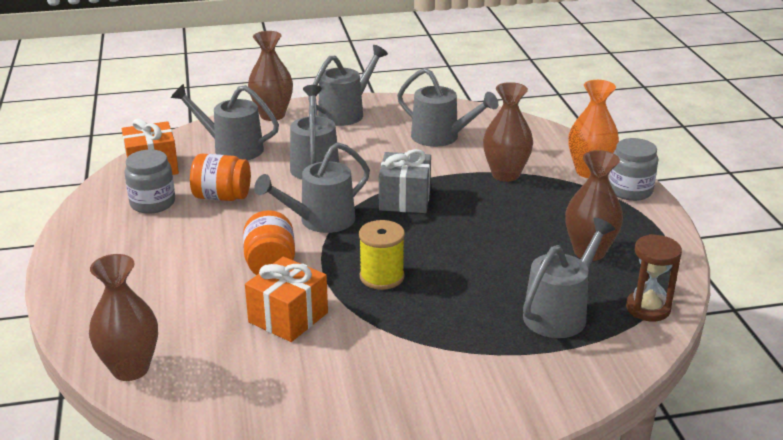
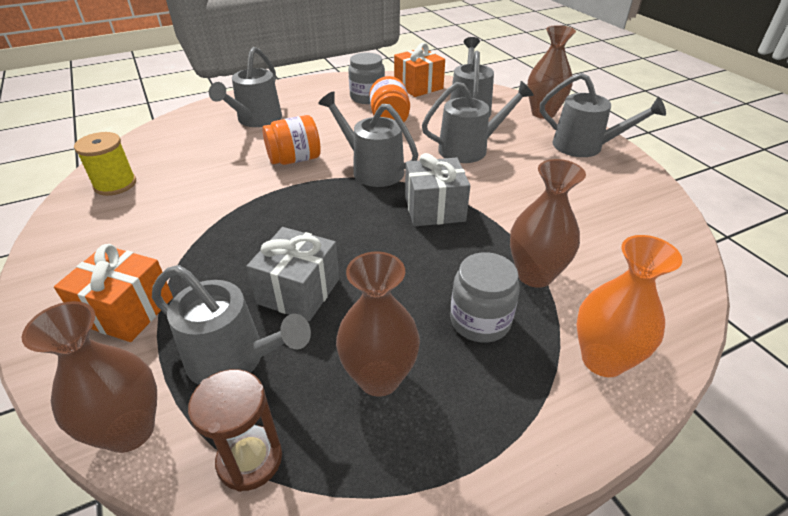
camera: 75 degrees right, 10 degrees up
(130, 369) = (160, 134): brown vase -> brown vase (130, 430)
(288, 317) = (220, 181): orange gift -> orange gift (126, 311)
(382, 277) = (287, 218): yellow spool -> yellow spool (115, 184)
(441, 137) = (586, 213): grey watering can -> grey watering can (256, 120)
(491, 278) = (299, 291): none -> grey gift
(630, 191) = (577, 417): grey jar -> grey jar (480, 321)

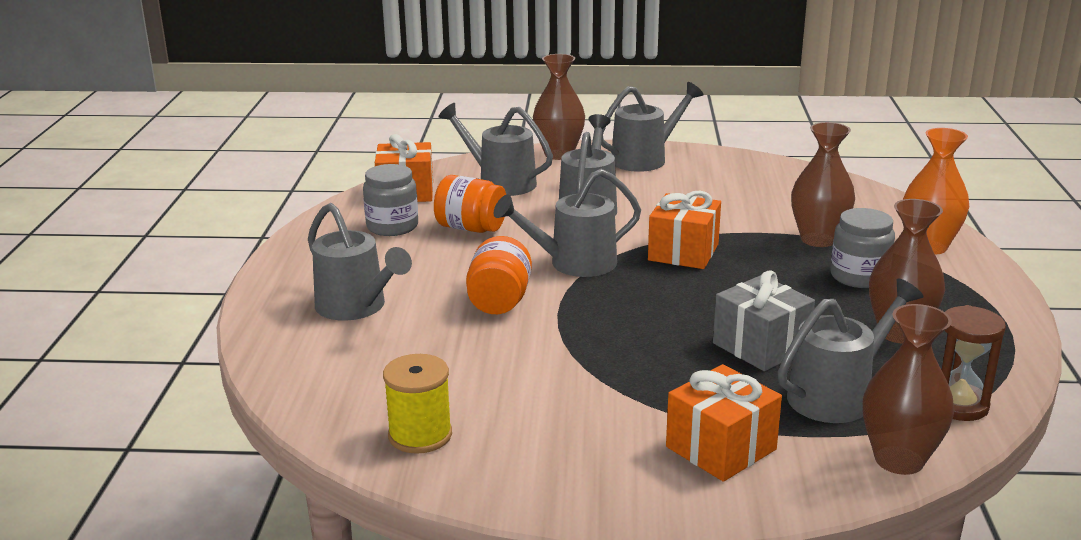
camera: 60 degrees left, 15 degrees down
(434, 209) = (683, 252): grey gift -> orange gift

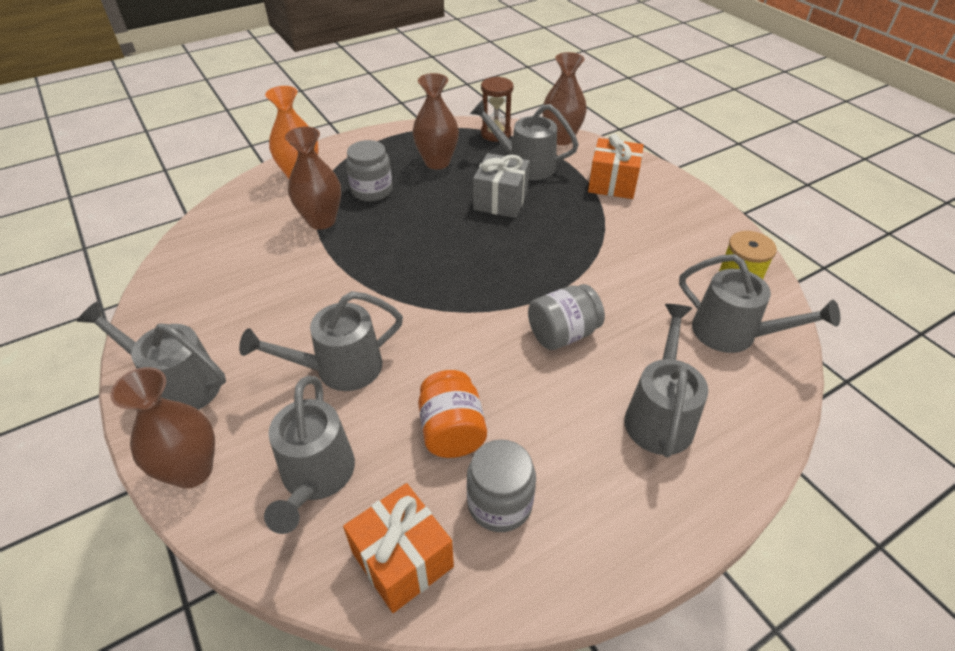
camera: 125 degrees left, 20 degrees up
(499, 301) = (562, 334): orange jar -> grey jar
(573, 264) = (465, 324): grey watering can -> grey watering can (733, 334)
(683, 252) = (395, 274): orange gift -> none

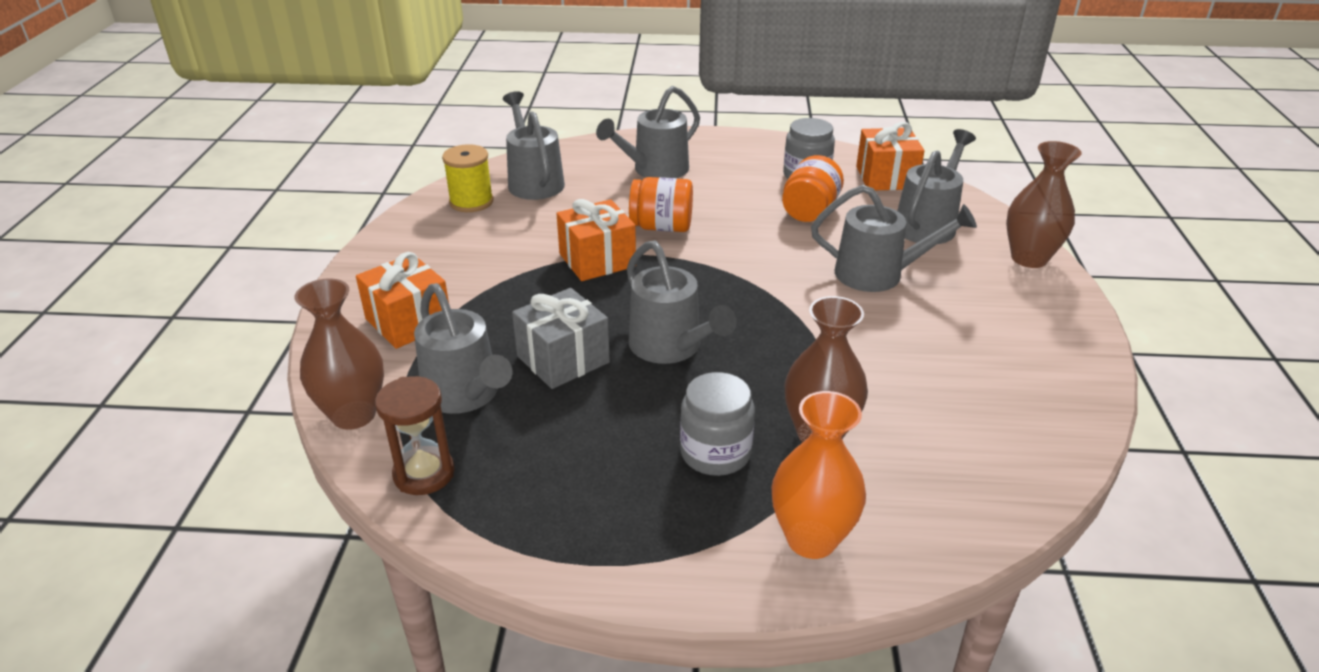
camera: 145 degrees left, 10 degrees down
(177, 384) = (1043, 318): grey watering can -> grey watering can (671, 347)
(437, 162) = (575, 460): brown vase -> none
(562, 334) = (661, 227): grey jar -> orange jar
(569, 275) = (597, 260): none -> orange gift

